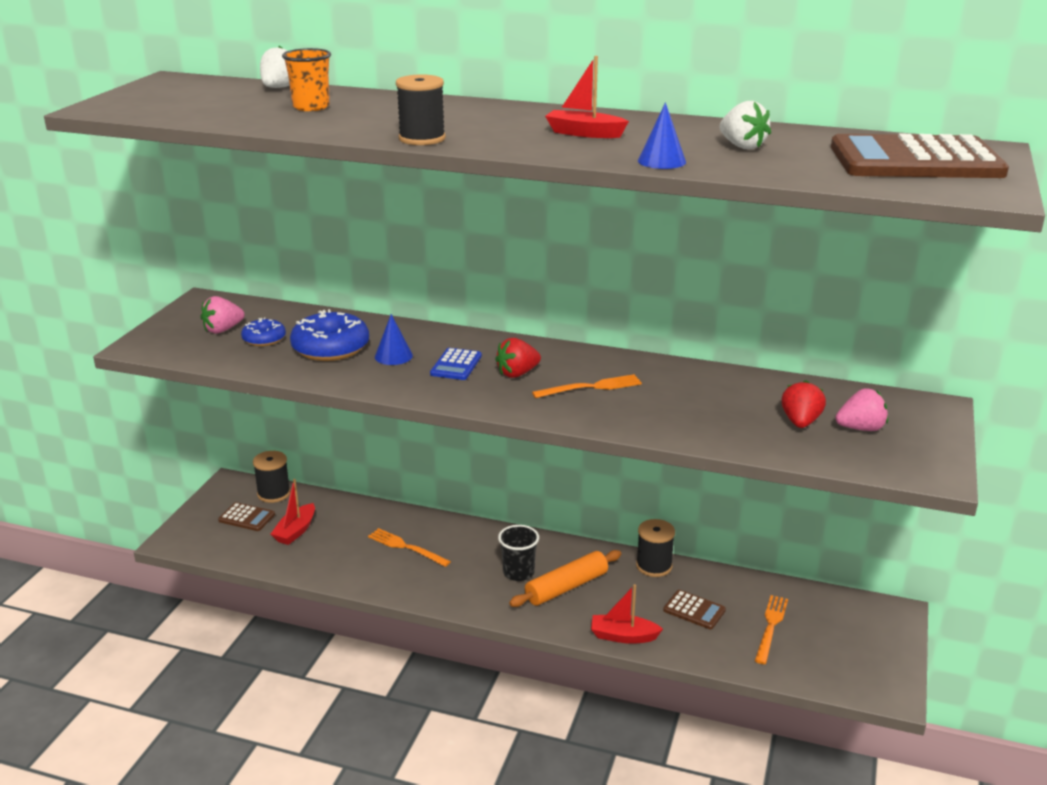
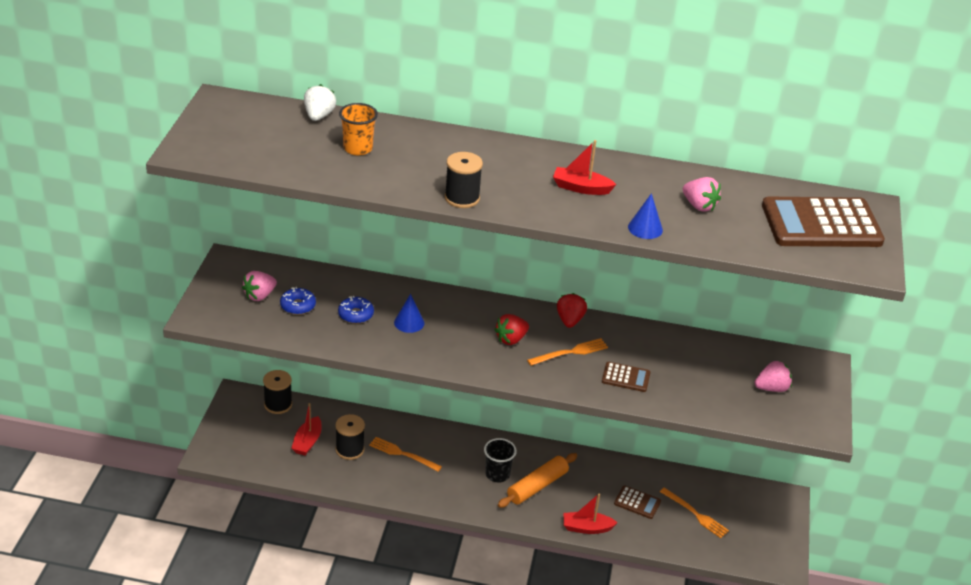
camera: 10 degrees left, 10 degrees up
(247, 517) = (262, 430): brown calculator -> brown calculator (626, 377)
(330, 348) = (356, 314): blue donut -> blue donut, size x0.57
(456, 365) = (461, 331): blue calculator -> none
(654, 566) = (602, 463): black spool -> black spool (350, 449)
(742, 146) = (699, 206): white strawberry -> pink strawberry
(771, 626) = (695, 514): orange fork -> orange fork turned 120 degrees clockwise
(800, 422) = (728, 383): red strawberry -> red strawberry (570, 320)

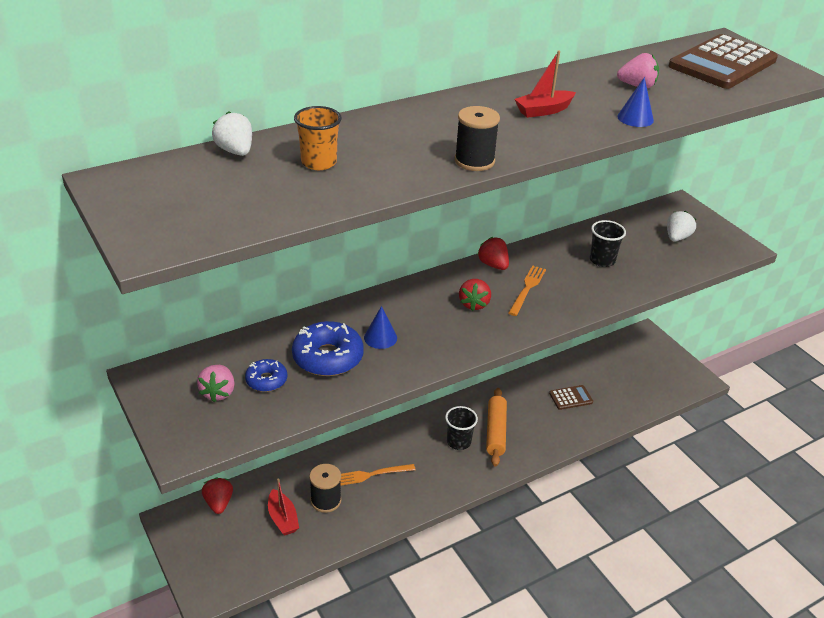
camera: 40 degrees left, 0 degrees up
(278, 404) = (219, 503): black spool -> red strawberry
(356, 314) = (328, 357): blue donut -> blue donut, size x1.76
(586, 528) = (563, 439): red boat -> none
(626, 377) = (587, 285): brown calculator -> none
(669, 367) = (602, 260): none -> black cup
(695, 514) = (613, 381): orange fork -> none
(771, 388) = (677, 237): pink strawberry -> white strawberry

